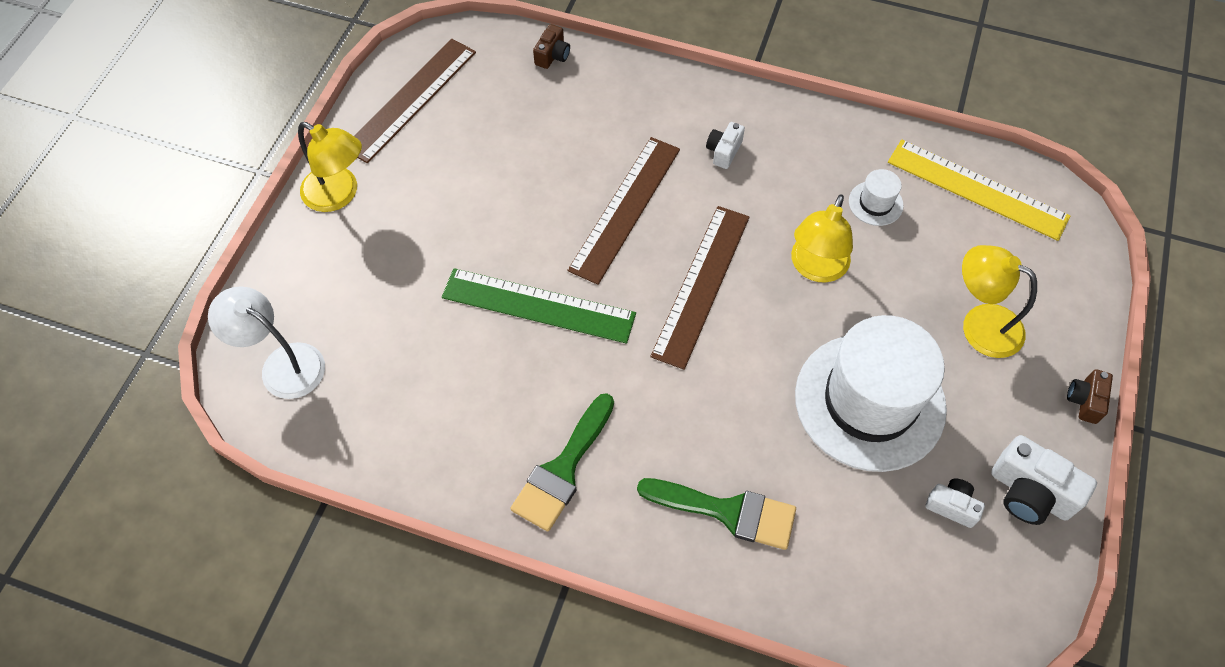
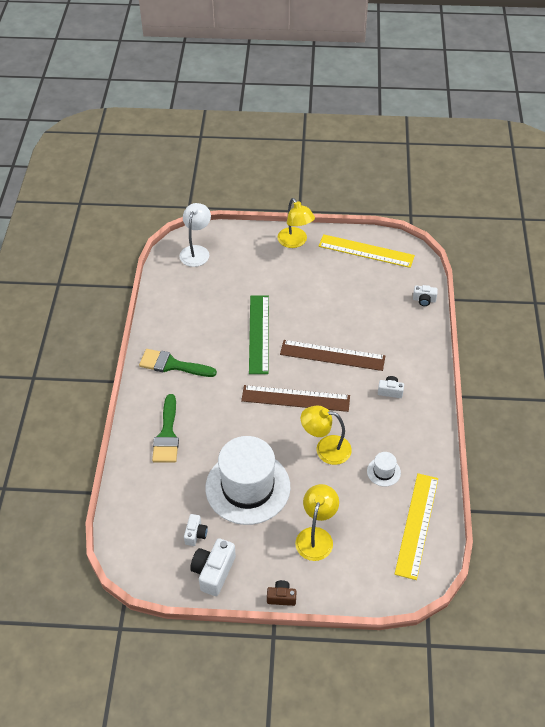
camera: 75 degrees right, 10 degrees down
(339, 195) = (295, 242): yellow lamp -> yellow lamp turned 45 degrees counterclockwise
(411, 99) = (366, 251): brown ruler -> yellow ruler
(552, 55) = (424, 300): brown camera -> white camera

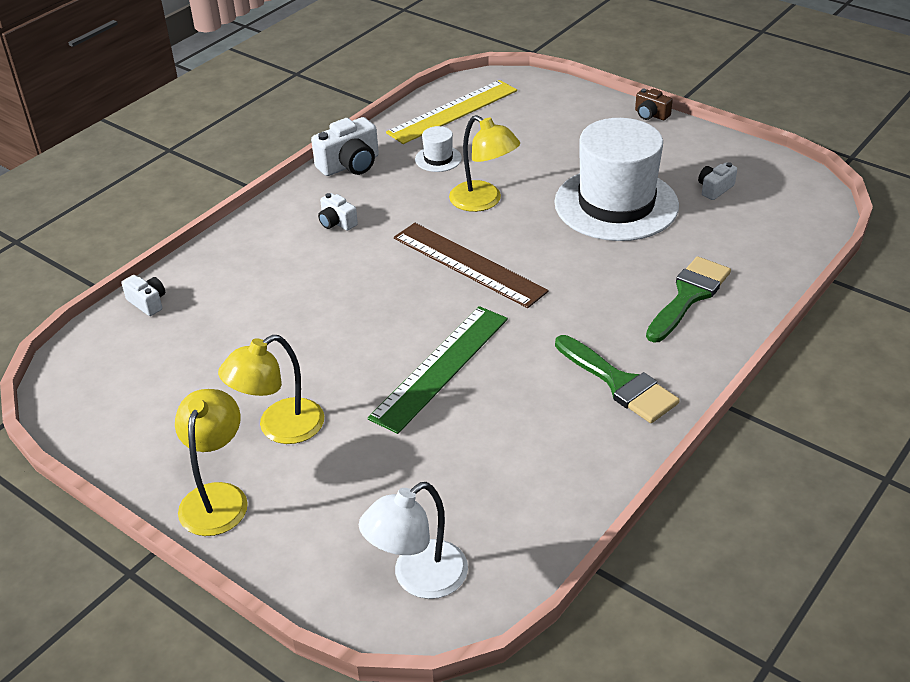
camera: 145 degrees left, 10 degrees down
(213, 572) = (714, 154): white camera -> white camera (350, 165)
(316, 536) = (571, 140): yellow lamp -> yellow lamp (279, 428)
(332, 355) = (362, 291): brown ruler -> none
(366, 251) = (125, 416): yellow ruler -> none

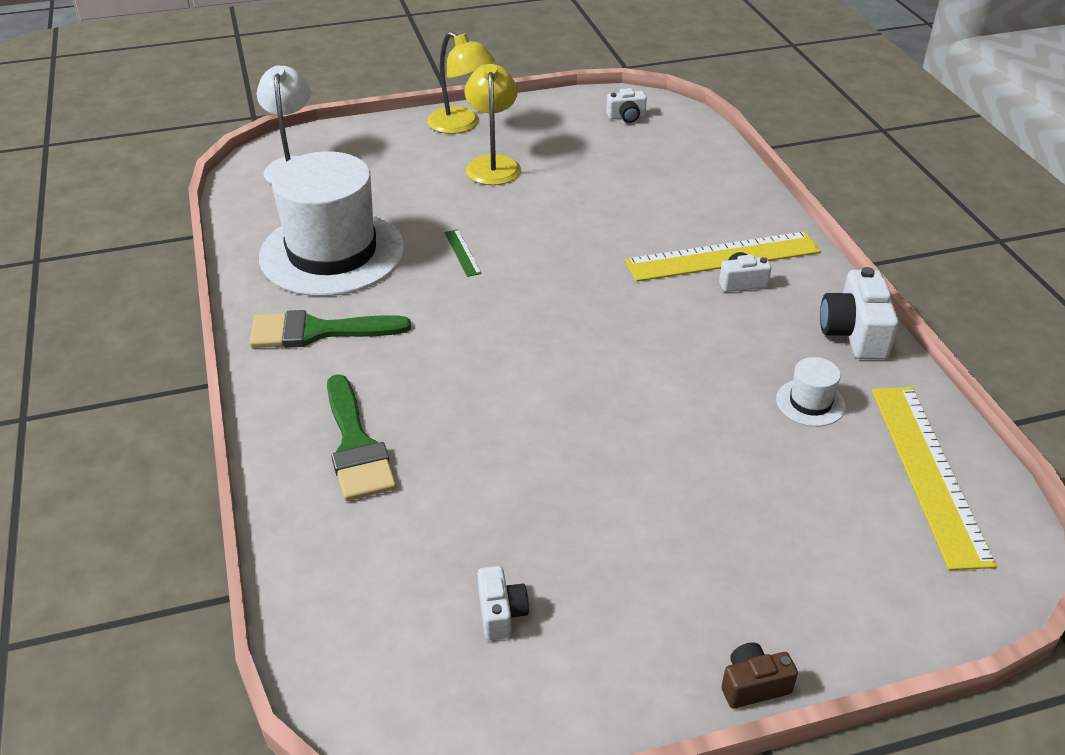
camera: 125 degrees right, 0 degrees up
(147, 302) = (715, 156): white camera -> white camera (626, 117)
(311, 242) = (722, 256): none -> yellow ruler
(440, 367) = (462, 252): green ruler -> green ruler, size x0.41
(468, 264) = (581, 329): brown ruler -> none
(483, 201) = (682, 393): yellow lamp -> none
(616, 204) = (568, 495): white hat -> white hat (332, 253)

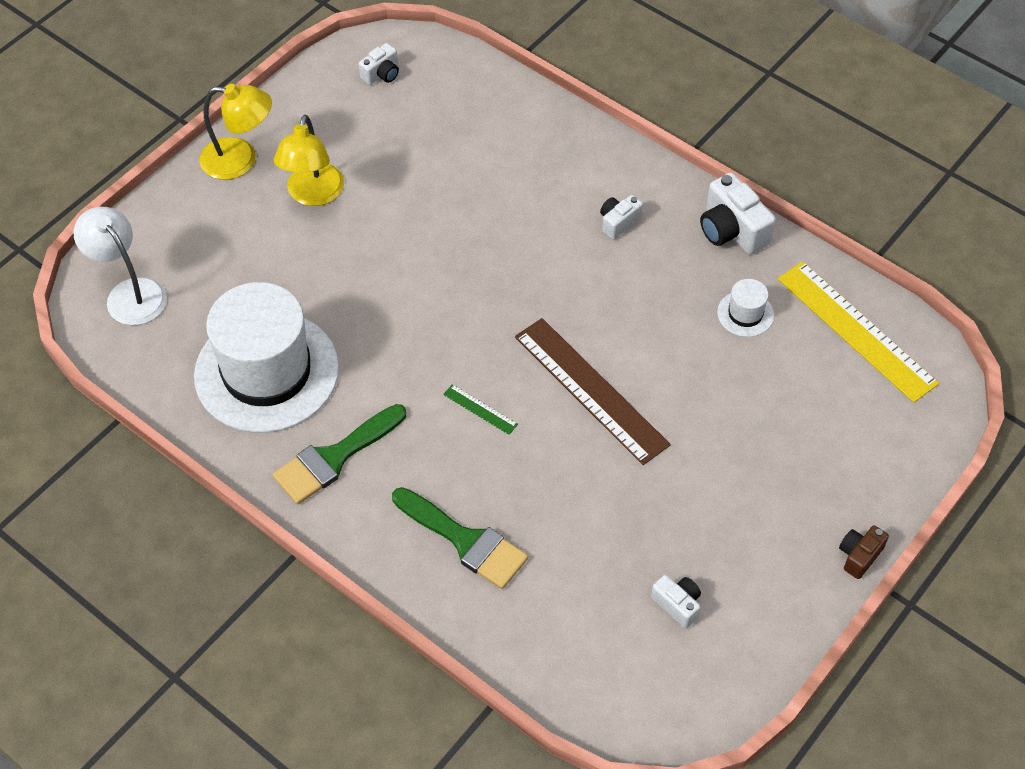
camera: 35 degrees left, 15 degrees up
(462, 252) = (377, 311): green ruler -> green ruler (480, 409)
(493, 164) = (313, 195): yellow lamp -> yellow lamp turned 135 degrees counterclockwise
(592, 390) = (590, 390): none -> brown ruler
(722, 256) = (585, 202): yellow ruler -> none

